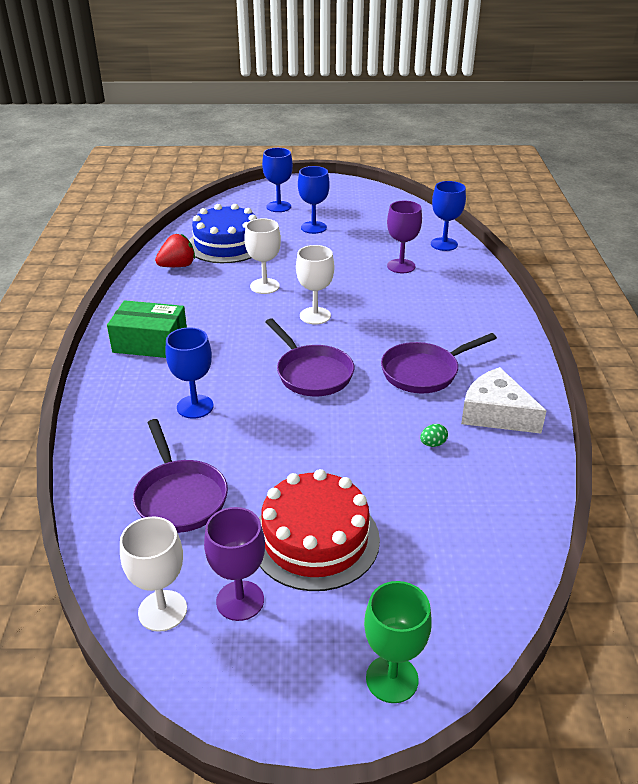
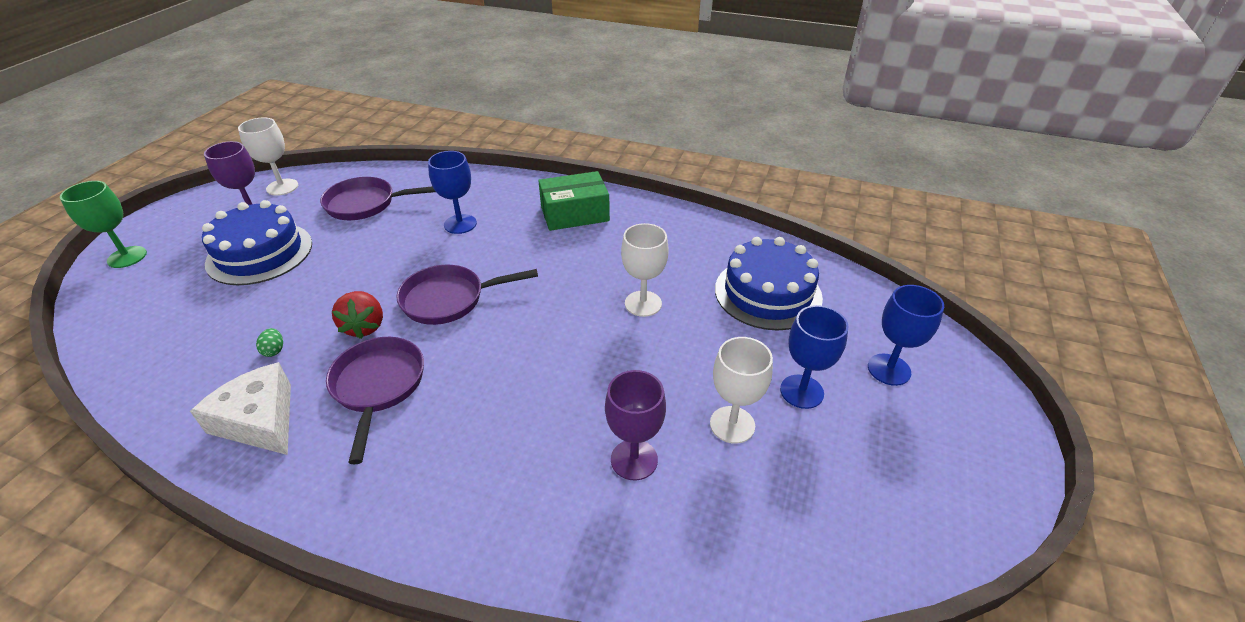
camera: 110 degrees right, 5 degrees up
(150, 342) = (574, 213): green box -> green box turned 45 degrees clockwise
(177, 266) = (722, 248): red strawberry -> red strawberry (364, 327)
(315, 316) = (552, 329): white goblet -> white goblet (732, 424)
(315, 539) = (260, 253): red cake -> blue cake
(444, 244) = (688, 559): blue goblet -> none
(496, 413) = (259, 420): white cheese -> white cheese turned 105 degrees counterclockwise

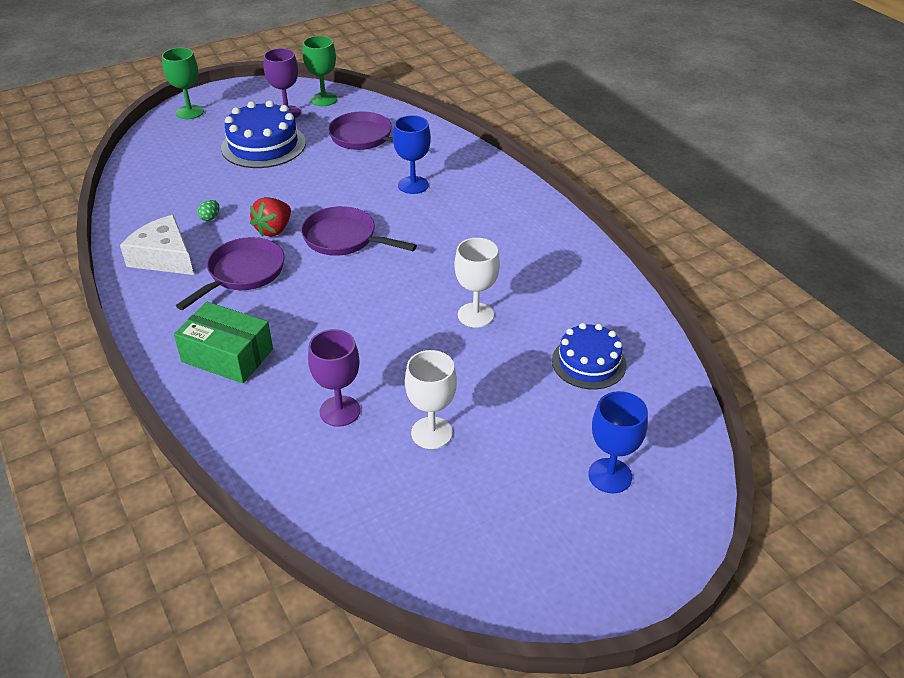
camera: 40 degrees right, 0 degrees up
(259, 420) = (164, 257): white cheese -> white cheese turned 45 degrees counterclockwise
(282, 187) = (323, 99): white goblet -> green goblet
(574, 213) = (510, 217): green box -> green box (227, 355)
(767, 293) = (589, 362): blue cake -> blue cake, size x0.66
(801, 391) = (513, 445): blue goblet -> none

